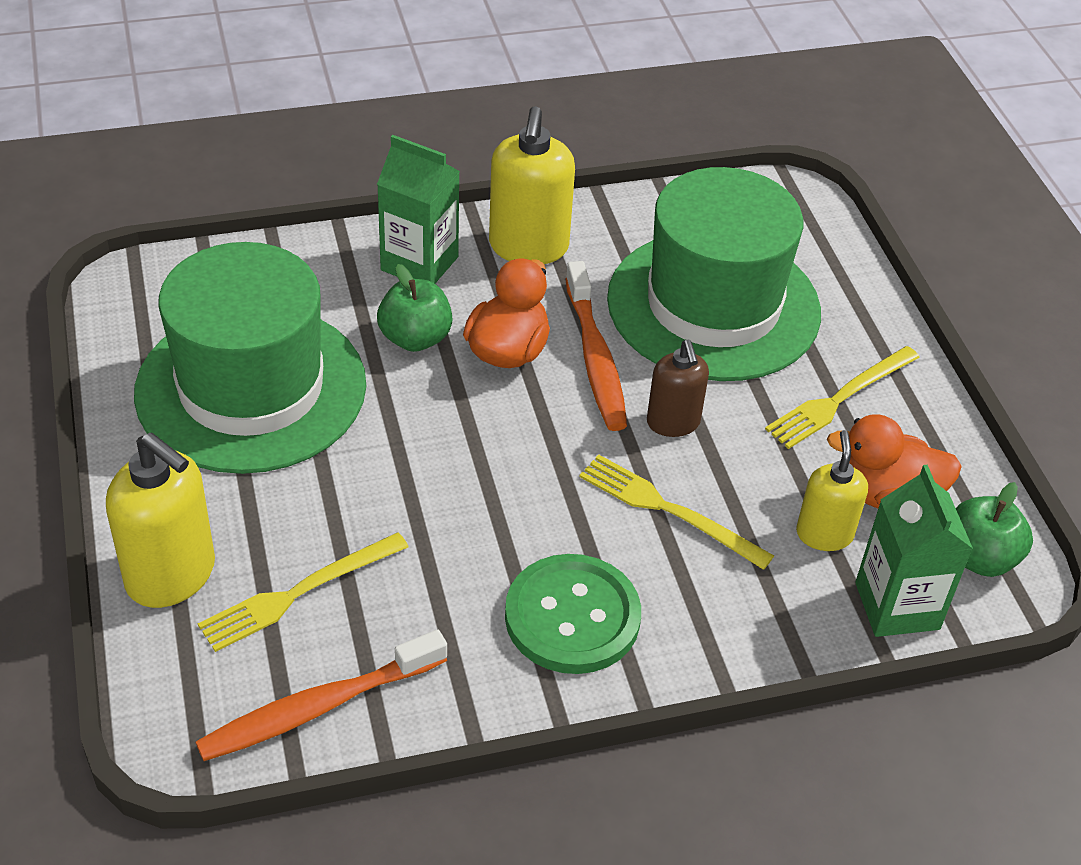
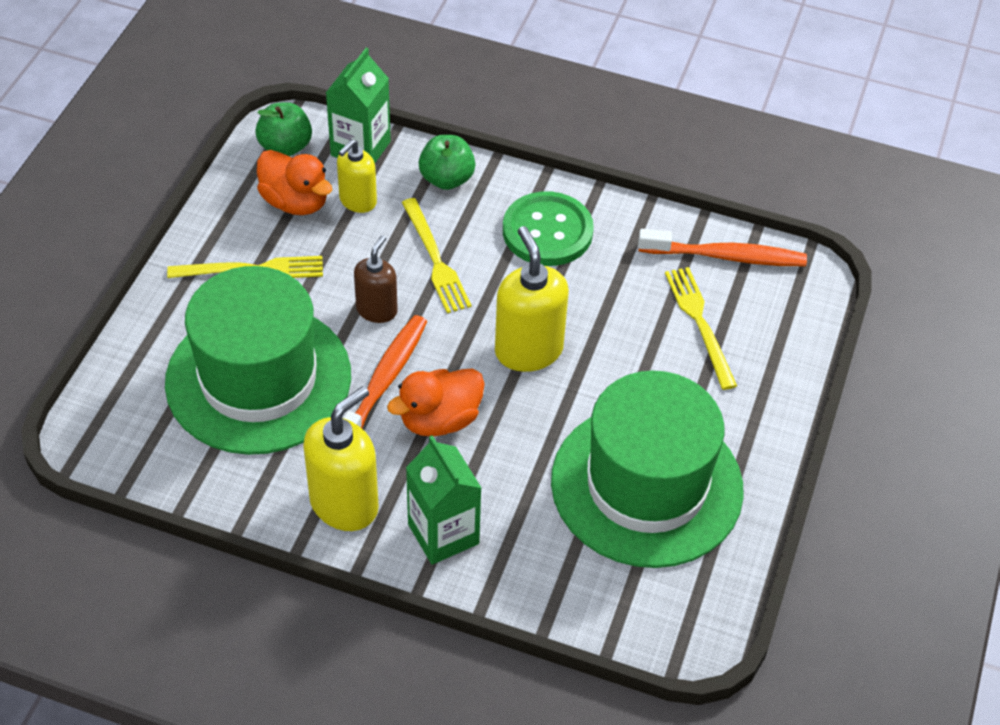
camera: 145 degrees left, 5 degrees up
(171, 575) = (772, 373): yellow soap dispenser -> yellow soap dispenser (528, 350)
(298, 593) = (699, 323): yellow fork -> yellow fork turned 105 degrees counterclockwise
(415, 338) = (498, 465): green apple -> green apple (447, 179)

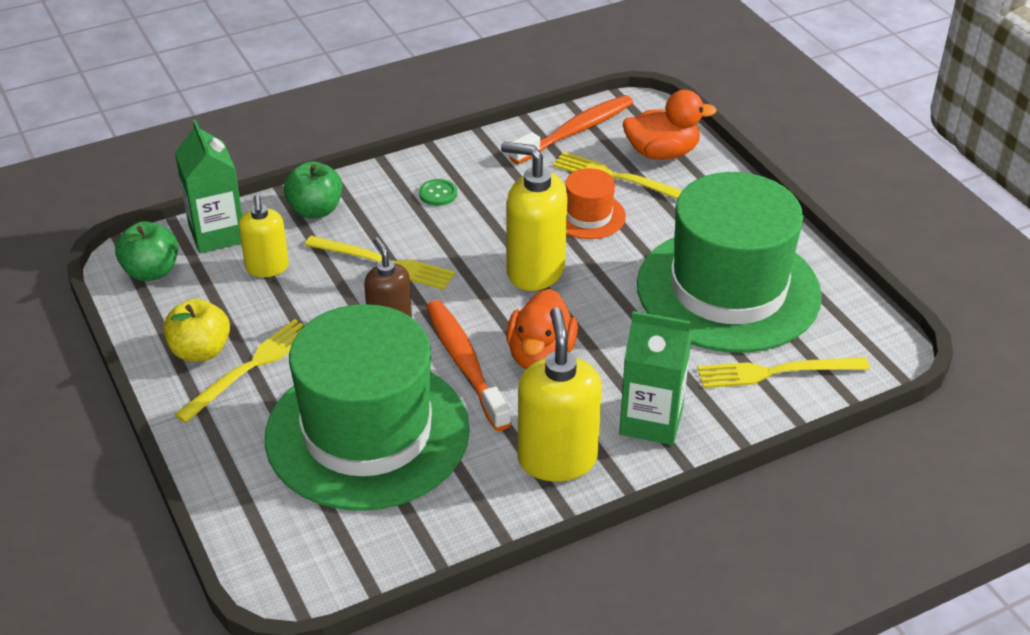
camera: 45 degrees left, 10 degrees down
(240, 232) = (200, 351): none -> yellow apple
(295, 202) = (216, 301): orange duck -> orange duck (662, 153)
(547, 231) = (438, 194): green button -> green button, size x0.42
(584, 579) = (776, 372): none -> yellow fork
(631, 337) = (588, 216): none -> orange hat

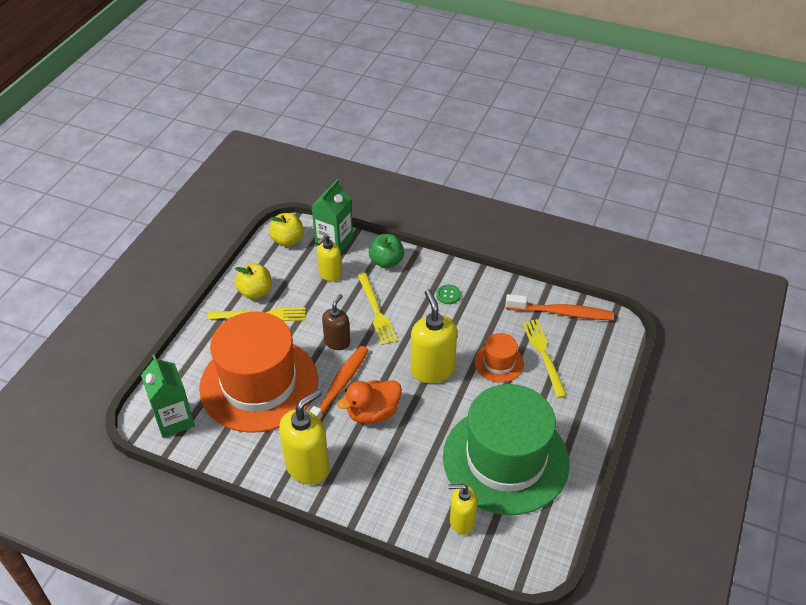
camera: 50 degrees right, 5 degrees up
(151, 271) = (287, 240): green apple -> yellow apple
(367, 433) = (259, 384): green hat -> orange hat
(651, 421) = (370, 488): green carton -> green carton (174, 420)
(662, 153) = (588, 359): orange duck -> none
(776, 372) = (462, 521): yellow fork -> yellow soap dispenser

